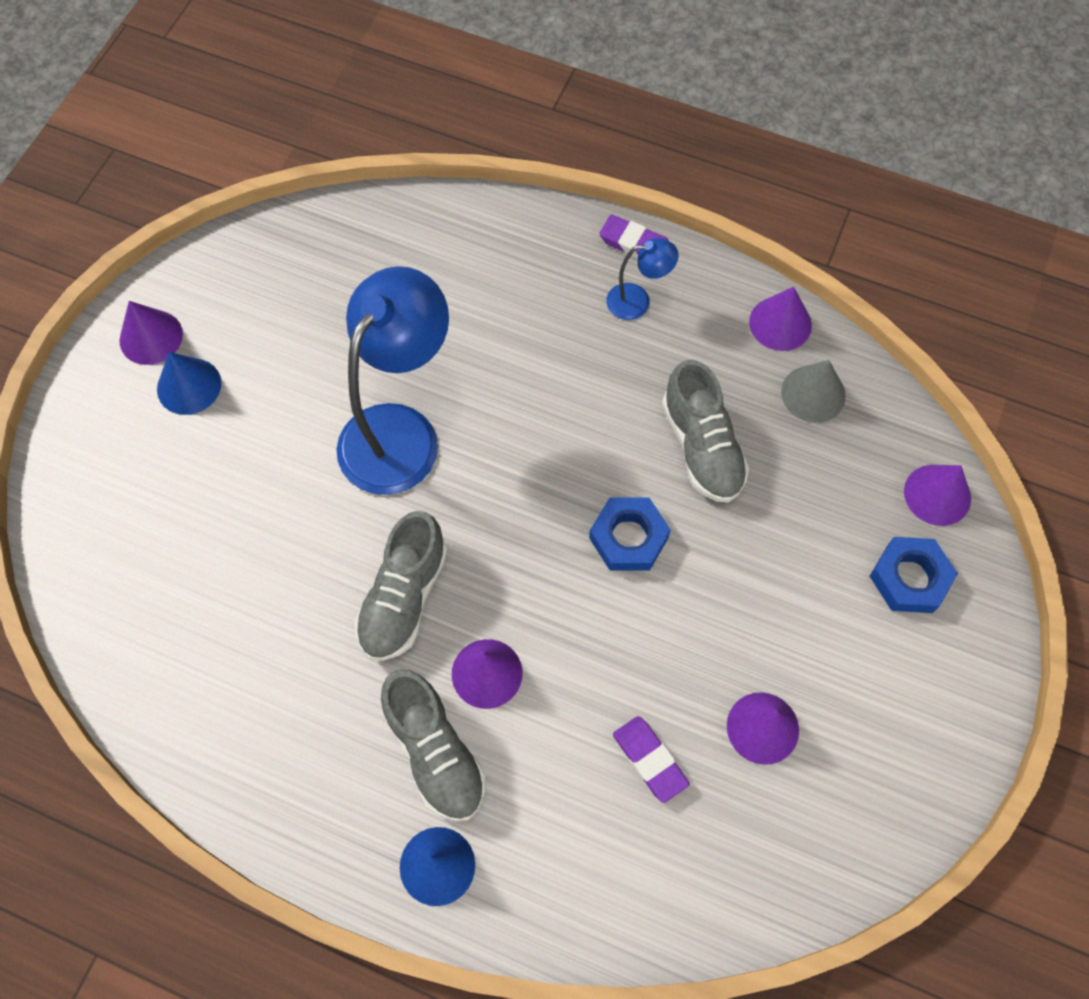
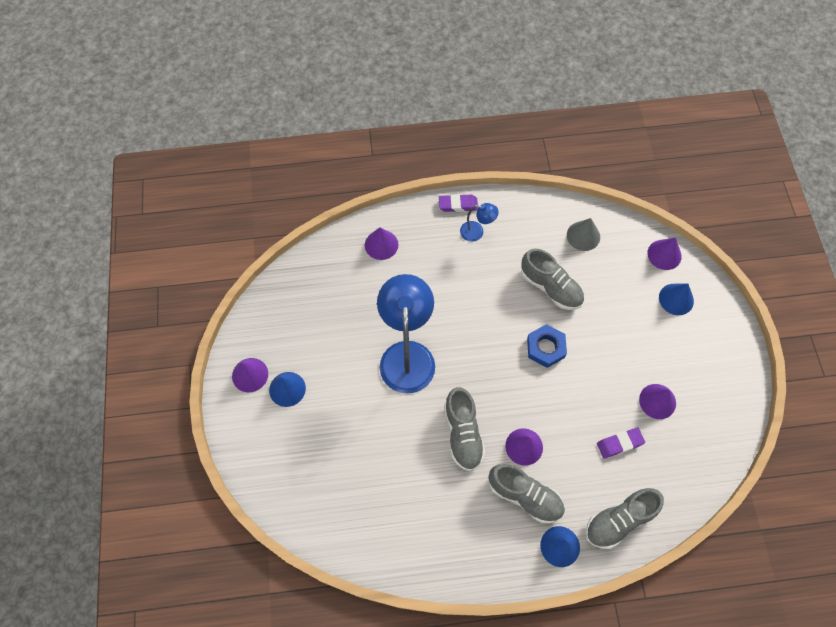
camera: 30 degrees left, 0 degrees up
(564, 884) = (619, 520): none -> grey shoe
(637, 301) = (477, 232): blue lamp -> blue lamp turned 45 degrees clockwise
(649, 760) = (619, 443): purple eraser -> purple eraser turned 45 degrees counterclockwise
(780, 323) = (548, 210): purple cone -> purple cone (381, 244)
(909, 578) = (676, 299): blue nut -> blue cone

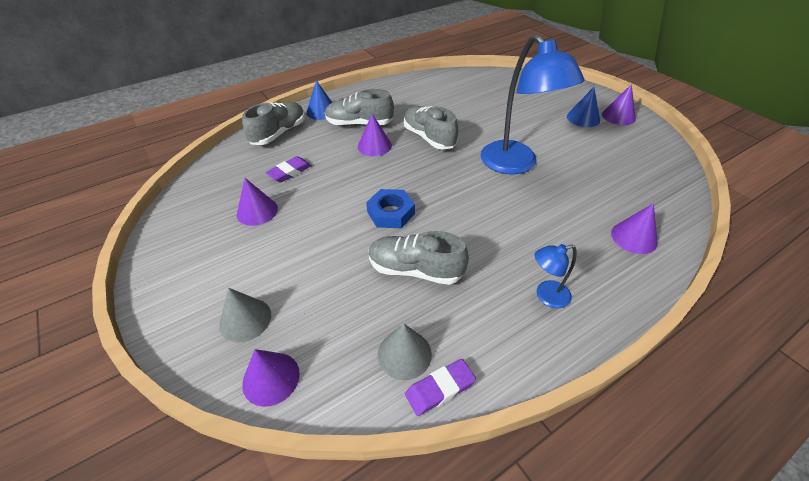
camera: 155 degrees right, 20 degrees down
(458, 205) = (600, 322): purple eraser -> purple eraser (440, 389)
(676, 299) = (245, 319): blue cone -> grey cone

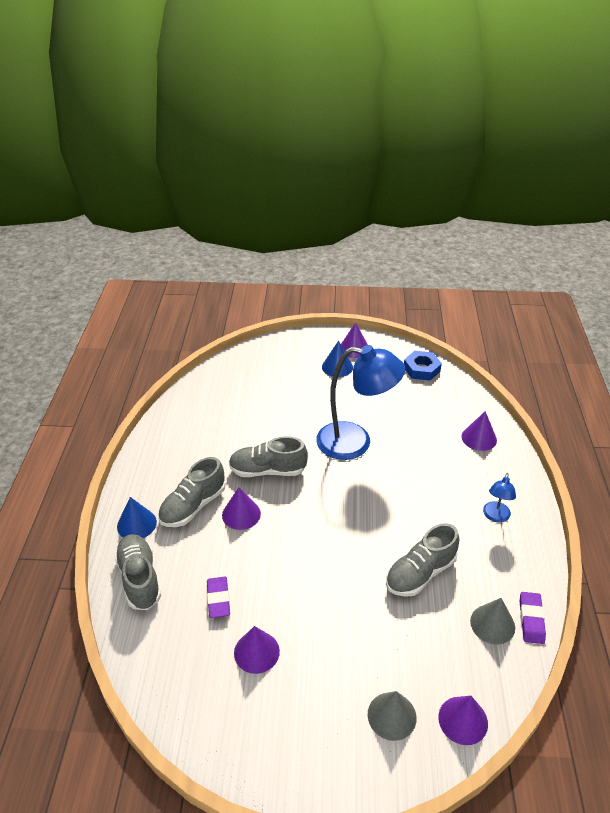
camera: 55 degrees left, 5 degrees down
(391, 213) = (344, 553): blue nut -> blue nut (421, 369)

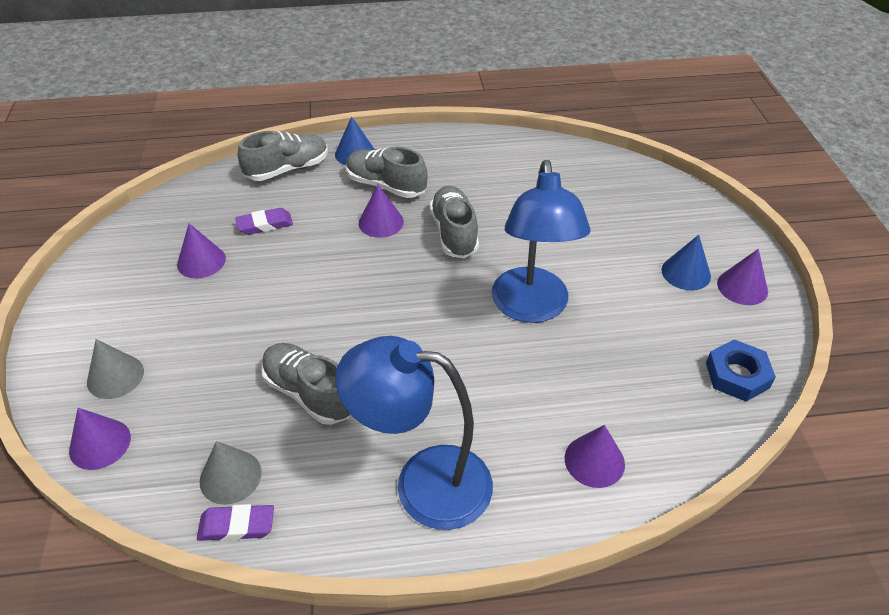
camera: 80 degrees right, 5 degrees up
(495, 516) = (423, 483): blue lamp -> blue lamp, size x2.21

